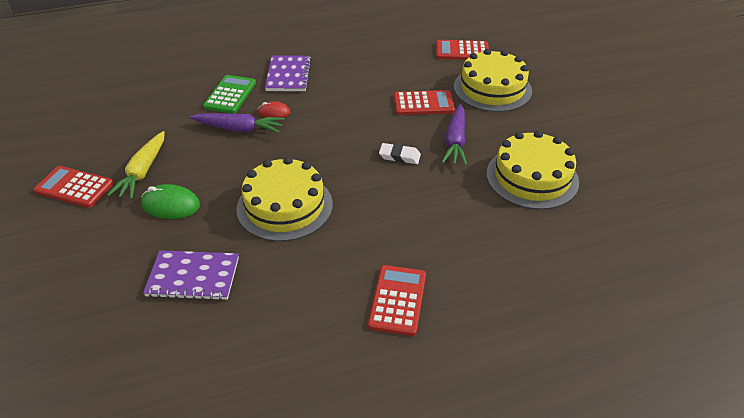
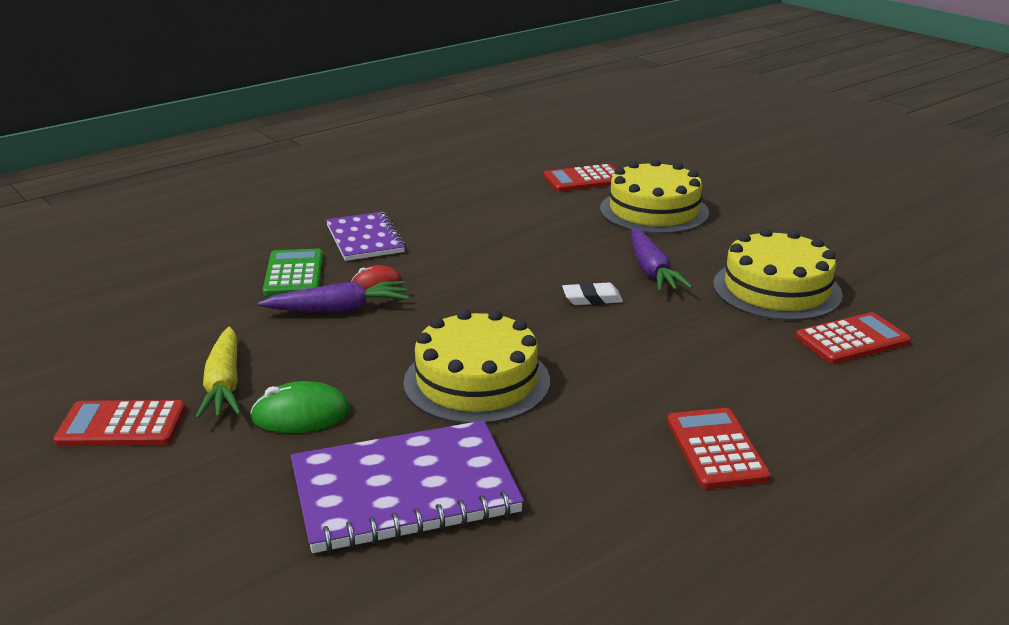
camera: 20 degrees left, 15 degrees down
(193, 277) = (404, 490): purple notebook -> purple notebook, size x1.56
(423, 104) = (578, 239): red calculator -> red calculator (852, 340)

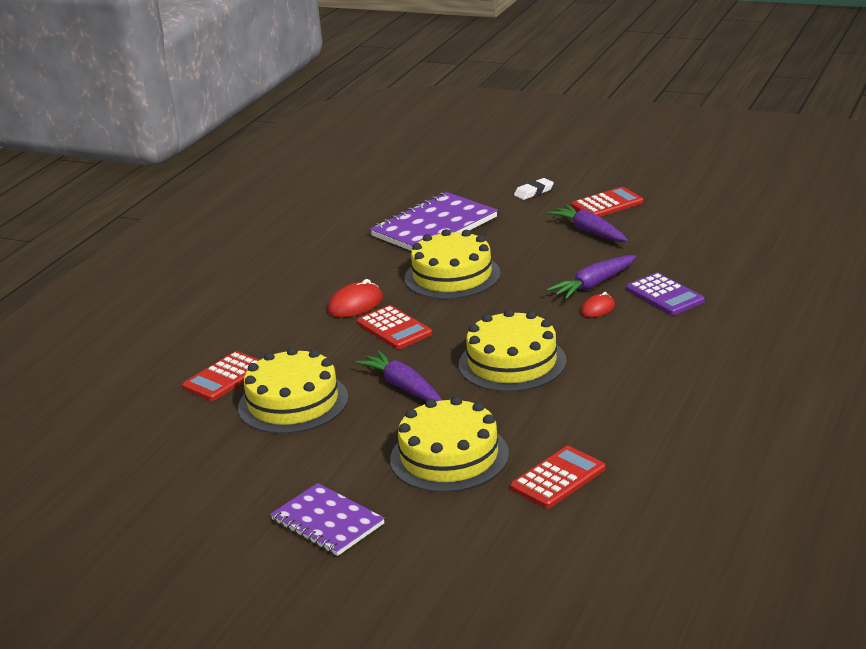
camera: 155 degrees right, 0 degrees up
(224, 384) = (589, 231): yellow carrot -> purple carrot
(294, 274) = (664, 295): green calculator -> purple calculator
(301, 414) = (526, 234): green mouse -> none
(365, 239) = (662, 337): purple notebook -> purple notebook (327, 522)
(525, 260) = (512, 363): none -> yellow cake
(592, 298) = (430, 348): white eraser -> white eraser (533, 192)
(638, 383) = (355, 304): none -> red mouse
(716, 449) = (291, 287): red calculator -> red calculator (394, 328)

